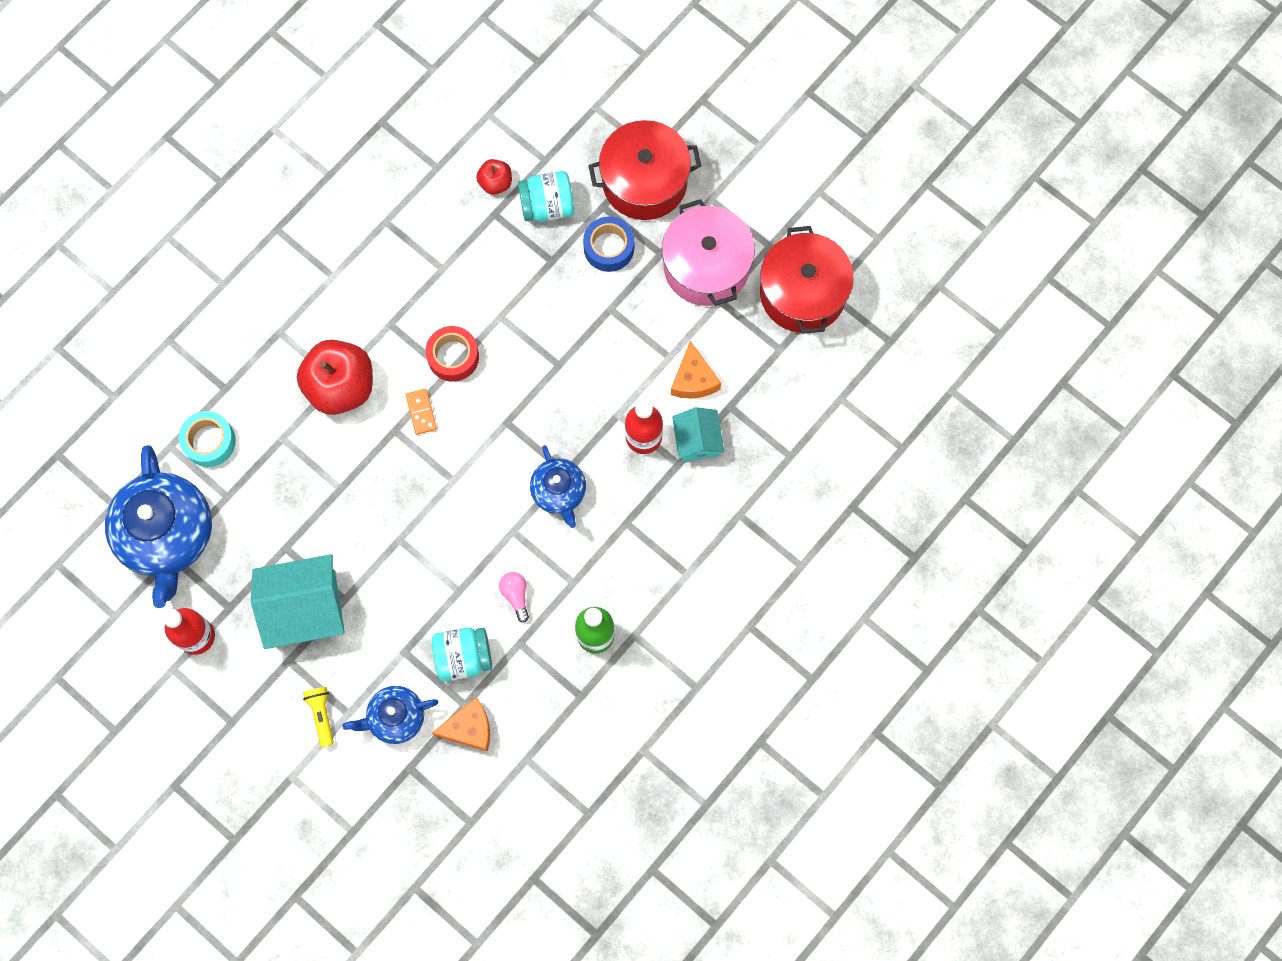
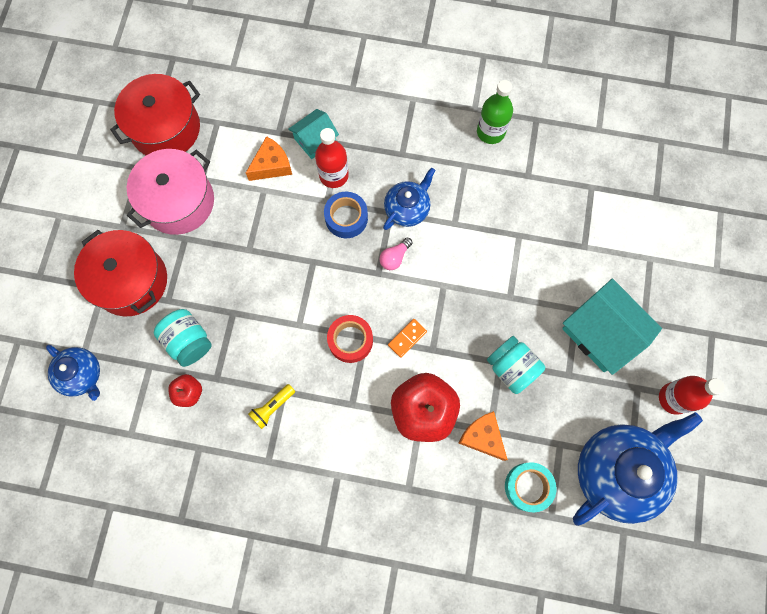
camera: 120 degrees left, 0 degrees up
(322, 715) = (664, 275): yellow flashlight -> yellow flashlight (272, 407)
(395, 717) = (631, 226): blue teapot -> blue teapot (82, 375)
(463, 657) = (561, 206): turquoise jar -> turquoise jar (512, 368)
(469, 728) = (604, 175): orange cheese -> orange cheese (482, 437)
(515, 595) = (497, 196): pink light bulb -> pink light bulb (394, 257)
(609, 247) = (200, 277): blue tape -> blue tape (346, 218)

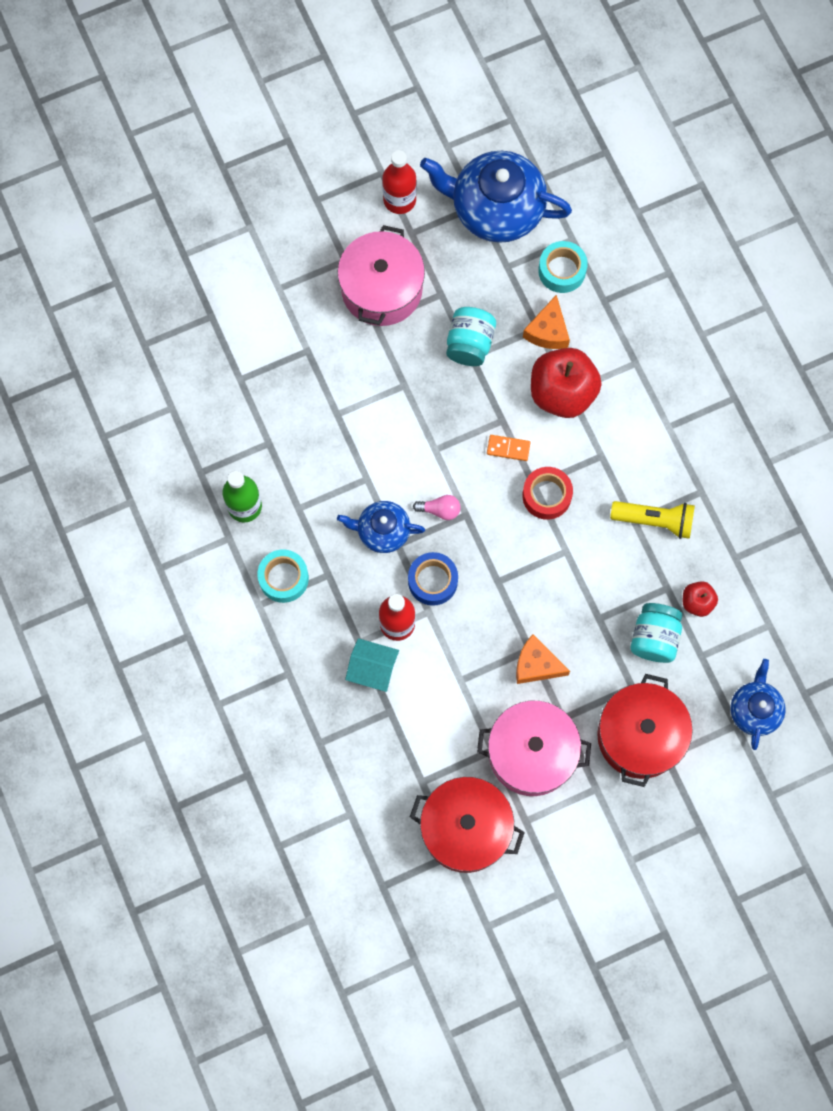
camera: 125 degrees left, 0 degrees up
(271, 165) = (429, 691): orange cheese -> orange cheese (536, 665)
(272, 407) = (655, 520): yellow flashlight -> yellow flashlight, size x1.54
(420, 125) = (283, 578): none -> turquoise tape
(601, 333) = (382, 289): turquoise house -> pink pot

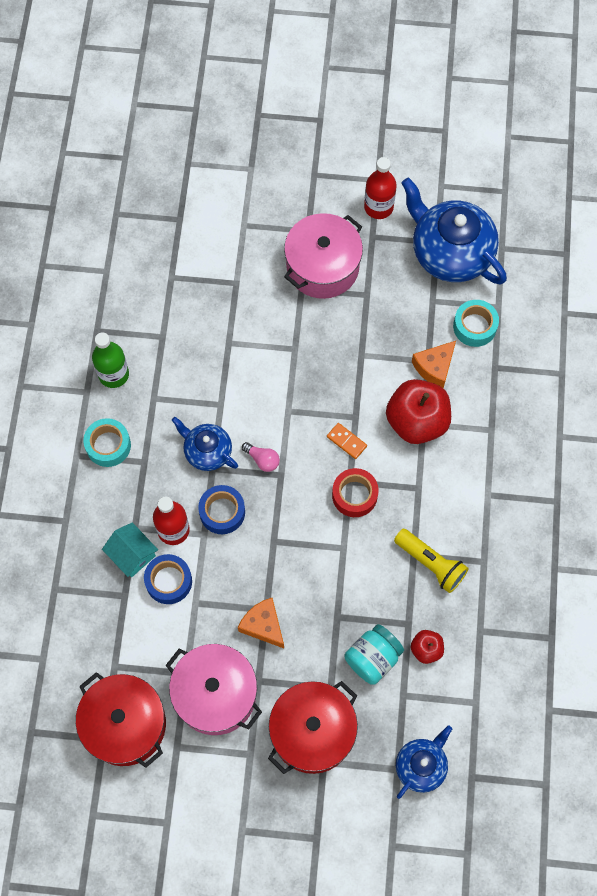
camera: 30 degrees right, 5 degrees down
(423, 674) = (169, 581): none -> blue tape
(469, 344) = (366, 344): turquoise jar -> none

